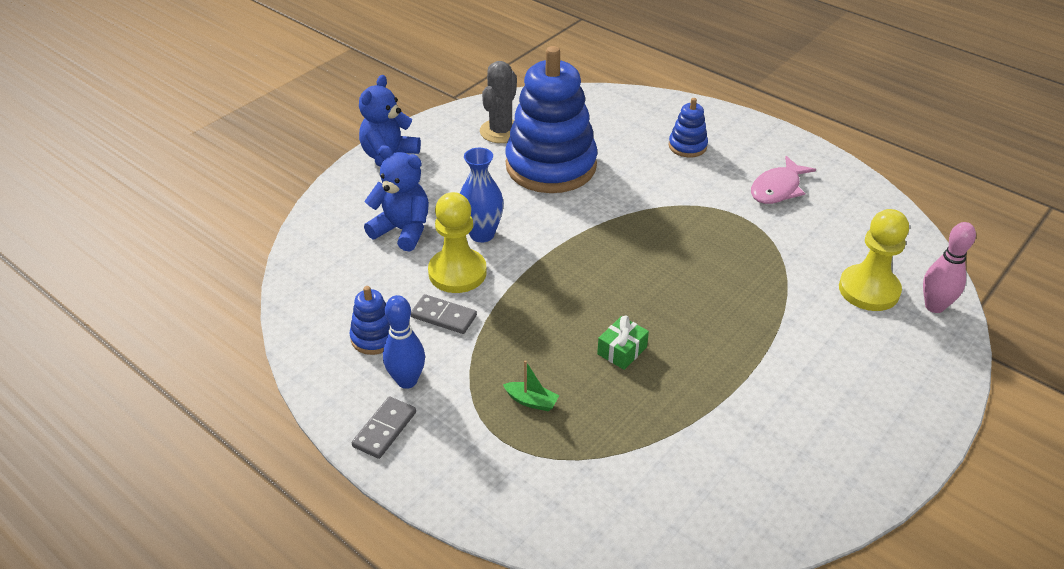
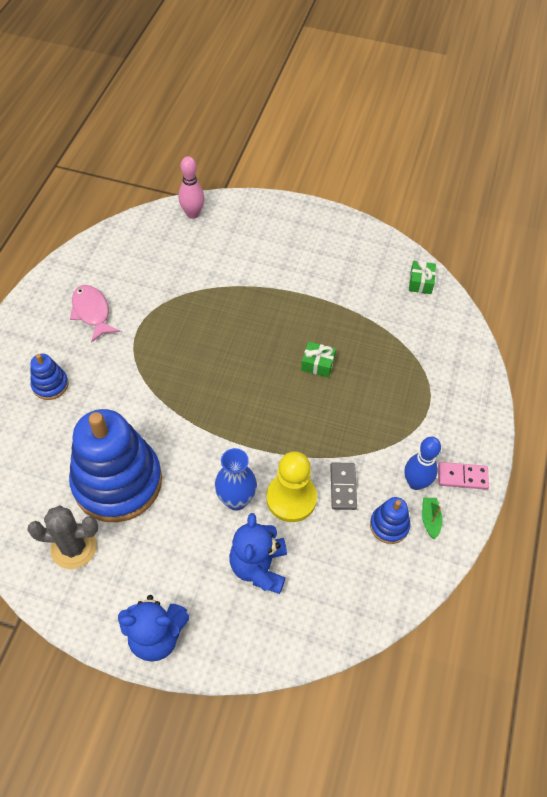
camera: 115 degrees left, 15 degrees up
(385, 429) = (462, 476): grey domino -> pink domino
(531, 401) = (389, 401): green boat -> green boat (430, 519)
(726, 527) = (420, 282): none -> green gift
(777, 188) = (92, 312): pink fish -> pink fish turned 135 degrees counterclockwise
(868, 290) = (191, 246): yellow pawn -> none

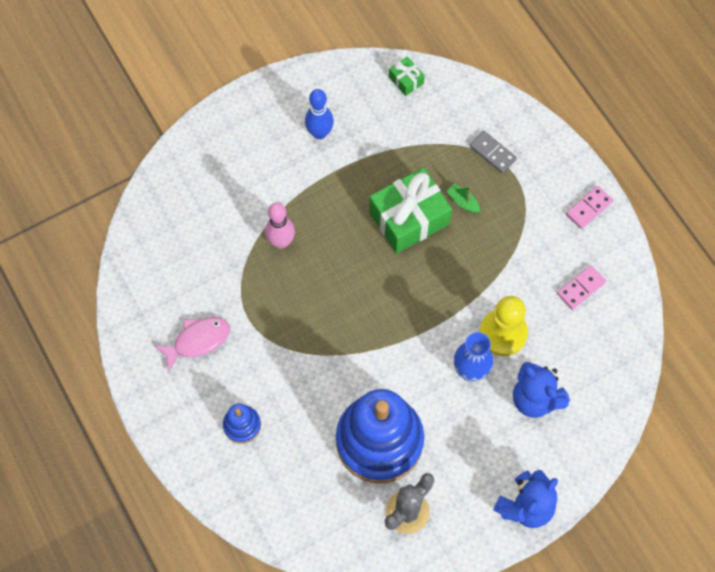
camera: 45 degrees left, 10 degrees up
(92, 312) = (197, 341): pink fish -> pink fish turned 135 degrees clockwise
(193, 214) = (167, 182): pink bowling pin -> pink bowling pin (281, 242)
(317, 364) = (409, 218): green gift -> green gift, size x2.16
(343, 487) = (525, 291): grey domino -> grey domino (492, 153)
(389, 525) = (581, 288): blue stacking toy -> pink domino
(415, 483) = (566, 242): blue bowling pin -> blue bowling pin (319, 133)
(430, 519) = (600, 258): green boat -> green boat (463, 202)

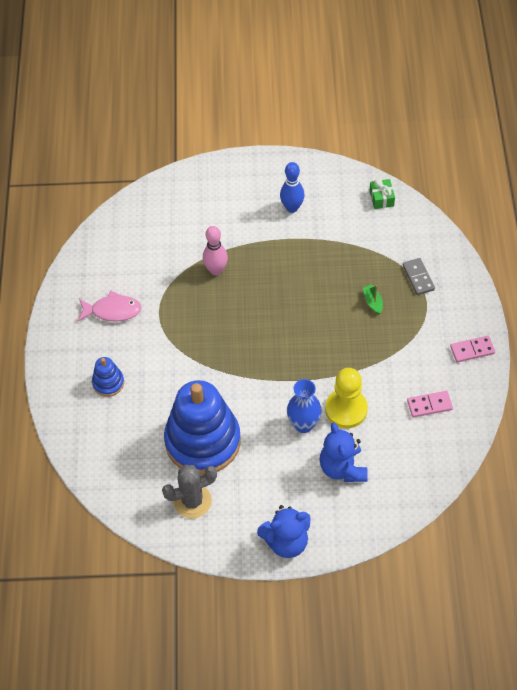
camera: 30 degrees right, 10 degrees down
(409, 218) = (323, 296): green gift -> none

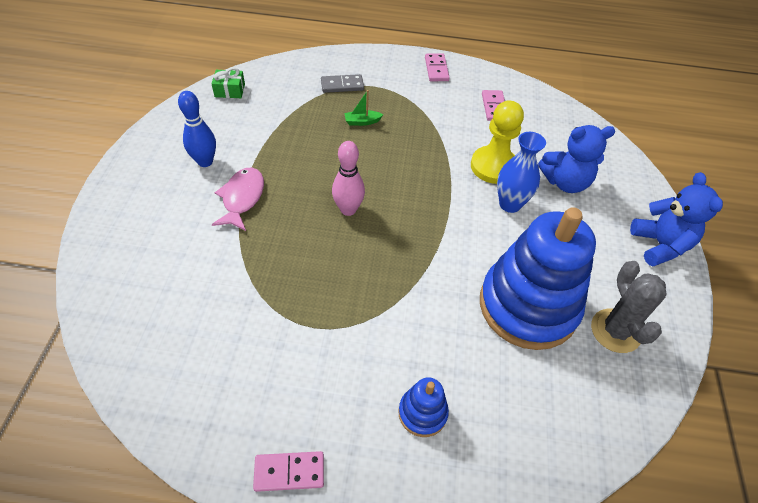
camera: 85 degrees left, 5 degrees down
(62, 320) = (289, 472): none -> pink domino
(112, 311) = (293, 389): pink fish -> pink fish (242, 198)
(216, 270) = (268, 250): pink bowling pin -> pink bowling pin (348, 210)

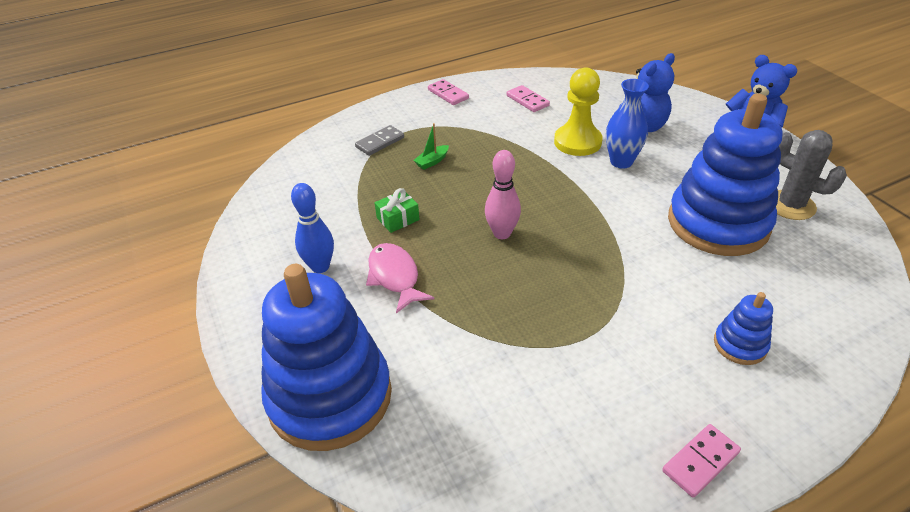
camera: 30 degrees left, 10 degrees down
(120, 257) = (330, 396): none -> blue stacking toy
(230, 90) = (273, 196): green gift -> green gift (398, 219)

